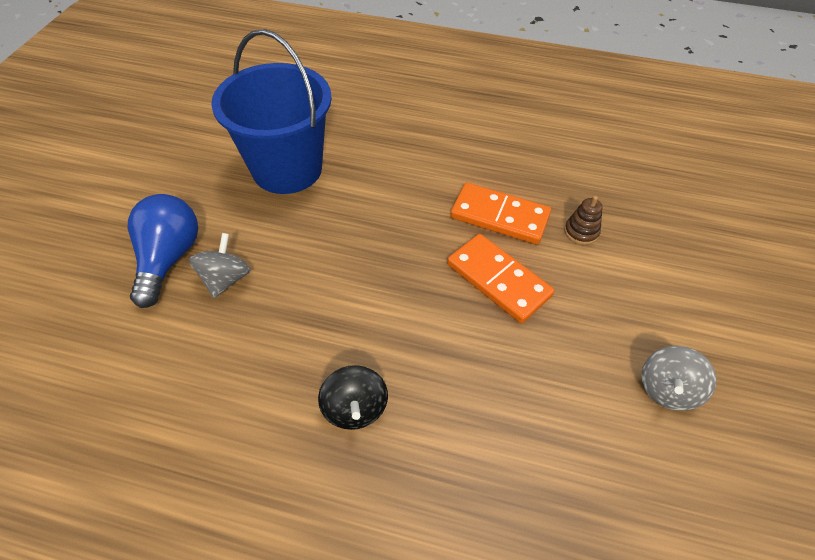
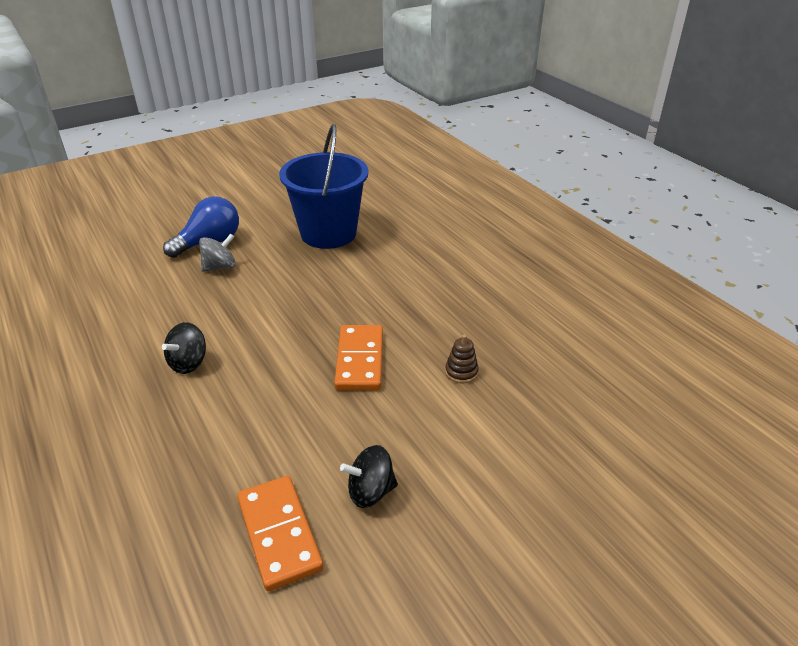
camera: 45 degrees right, 15 degrees down
(499, 216) = (417, 329): orange domino -> orange domino (279, 534)
(667, 389) = (370, 491): grey spinning top -> black spinning top

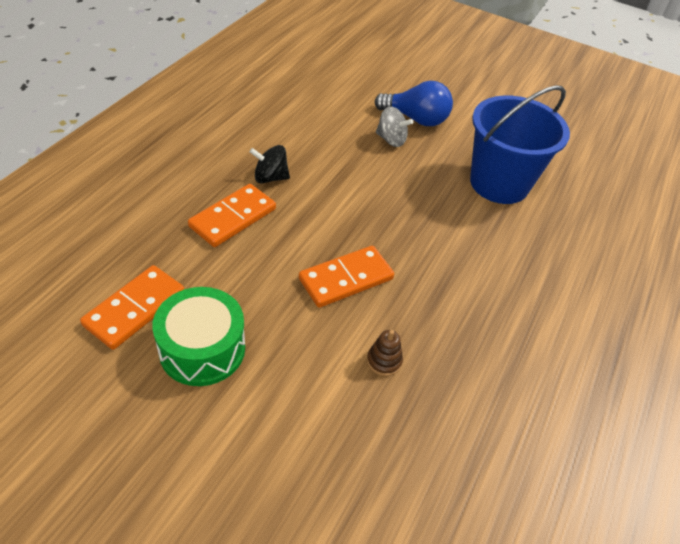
camera: 55 degrees right, 10 degrees up
(218, 410) = (233, 218): none -> orange domino
(370, 491) = (202, 349): black spinning top -> green drum

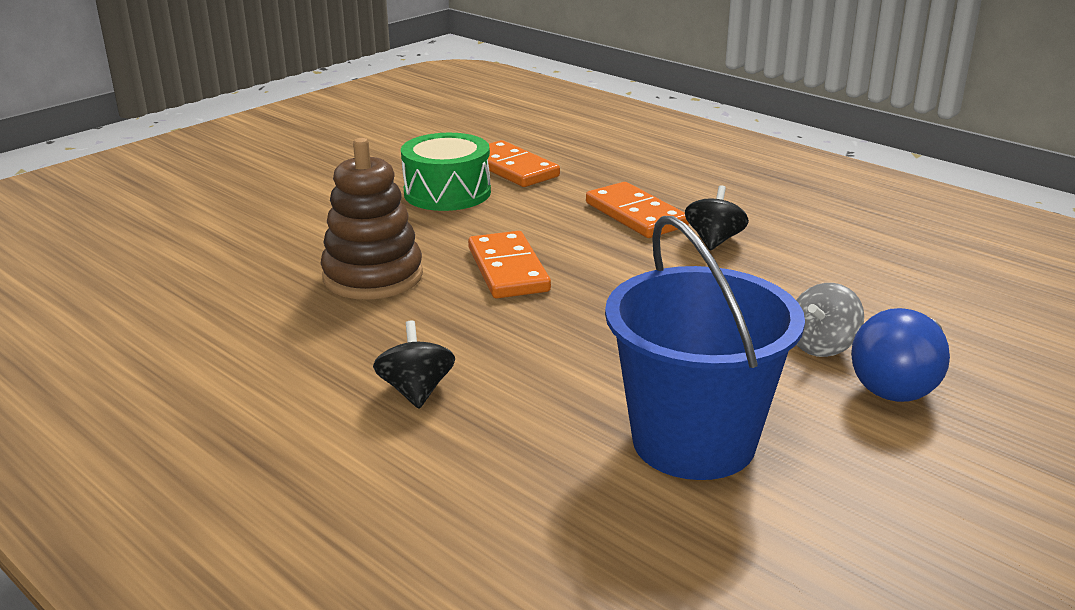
camera: 110 degrees right, 20 degrees down
(384, 361) = (373, 276): brown stacking toy -> brown stacking toy, size x2.31
(515, 297) = (416, 391): none -> black spinning top

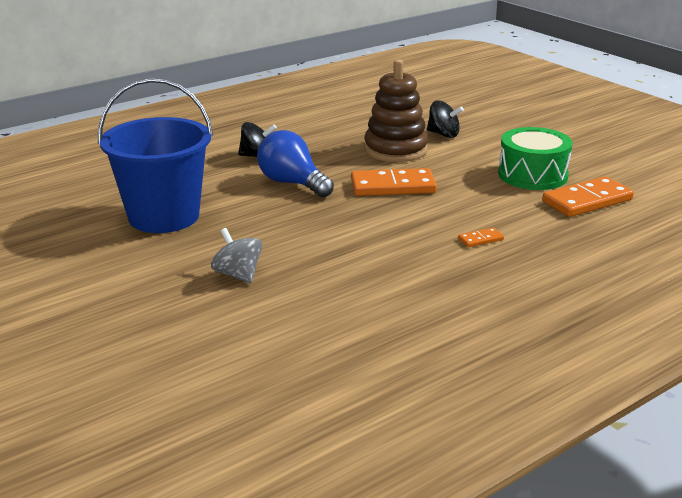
camera: 100 degrees right, 0 degrees up
(635, 215) = (480, 239): orange domino -> orange domino, size x0.46
(714, 240) = (422, 264): black spinning top -> black spinning top (443, 134)
(899, 383) = (175, 292): blue light bulb -> blue light bulb (292, 183)

